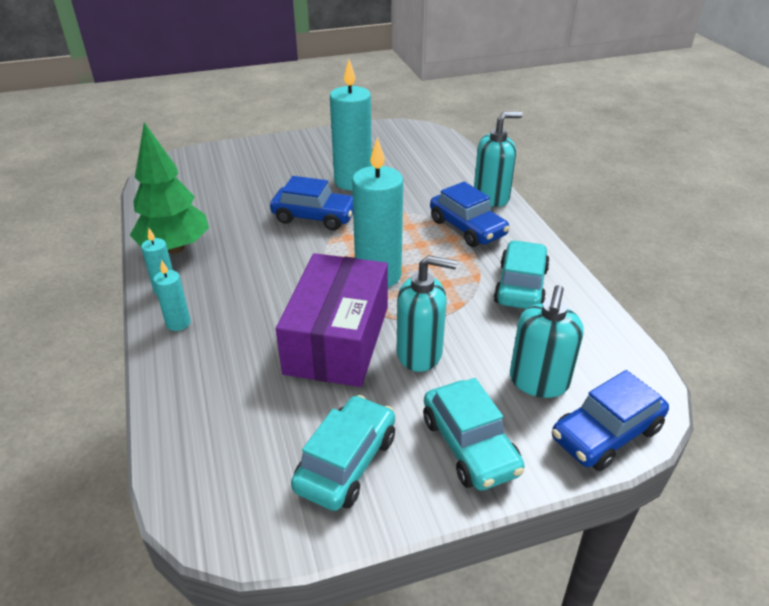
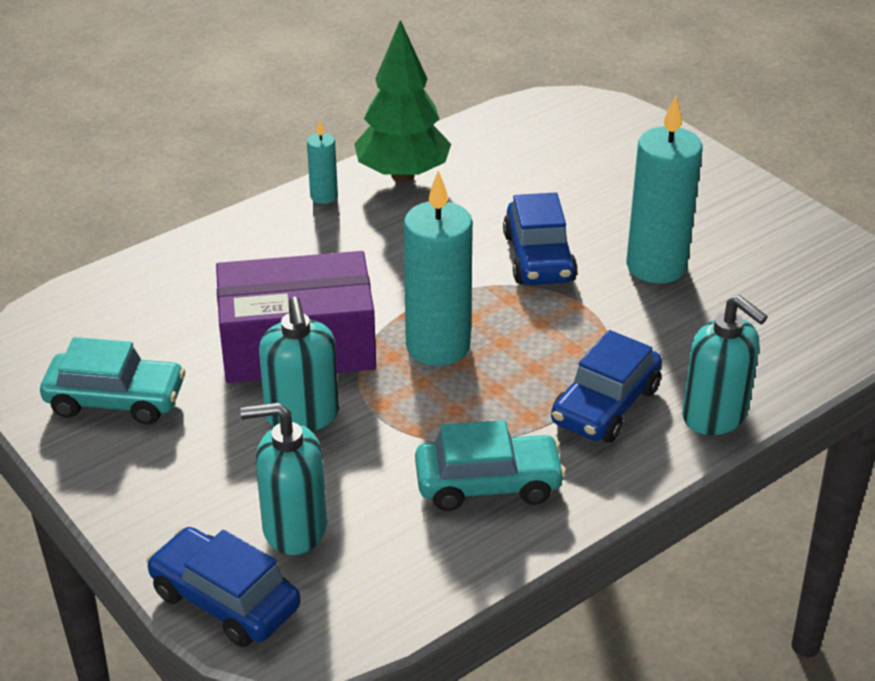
camera: 70 degrees right, 0 degrees up
(178, 323) = (272, 225): turquoise candle -> none
(469, 445) = (167, 485): turquoise car -> none

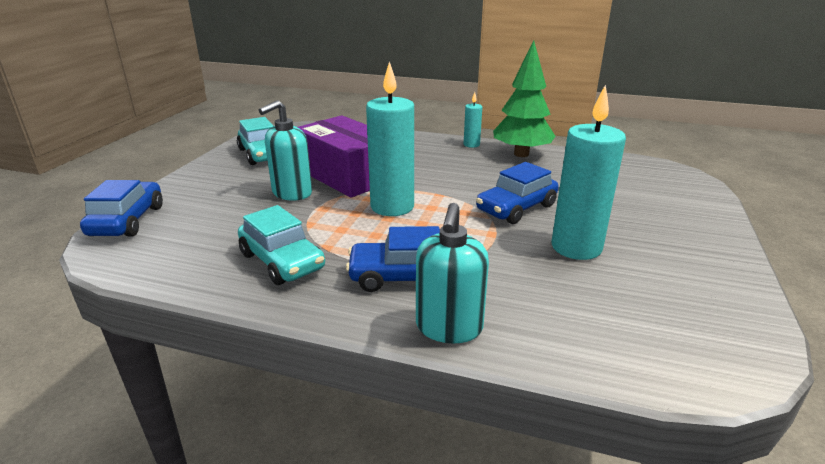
camera: 55 degrees right, 10 degrees down
(294, 528) = (197, 219): turquoise soap dispenser -> none

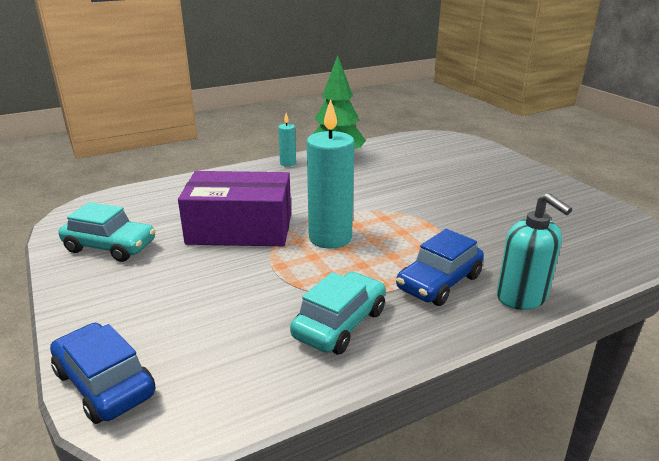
camera: 45 degrees left, 0 degrees up
(282, 261) = (340, 323): turquoise car -> turquoise car turned 60 degrees counterclockwise
(292, 193) = (224, 267): turquoise soap dispenser -> none
(516, 208) = (408, 200): blue car -> none
(576, 247) = (485, 210): turquoise candle -> none

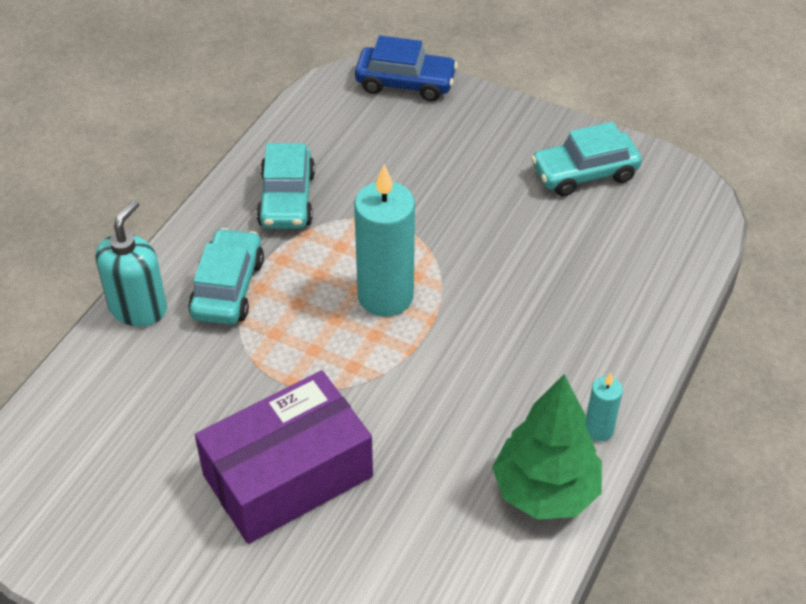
camera: 145 degrees right, 20 degrees up
(240, 229) = (494, 259): purple box -> purple box (288, 475)
(439, 282) = (228, 288): blue car -> turquoise car
(522, 297) = (138, 308): turquoise soap dispenser -> turquoise soap dispenser turned 90 degrees clockwise

